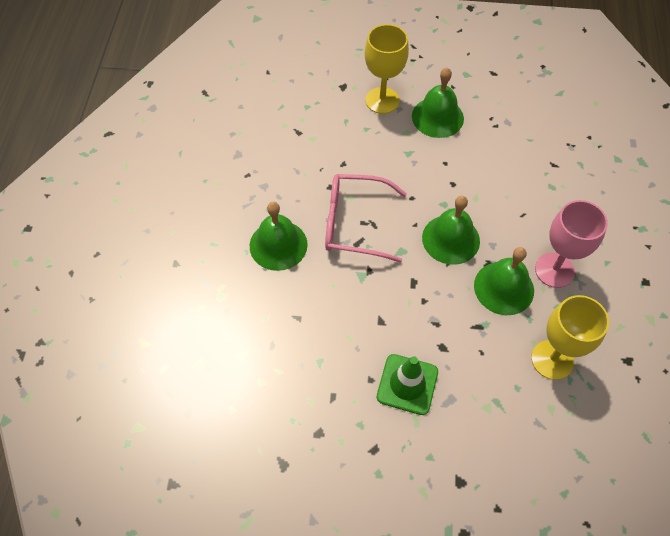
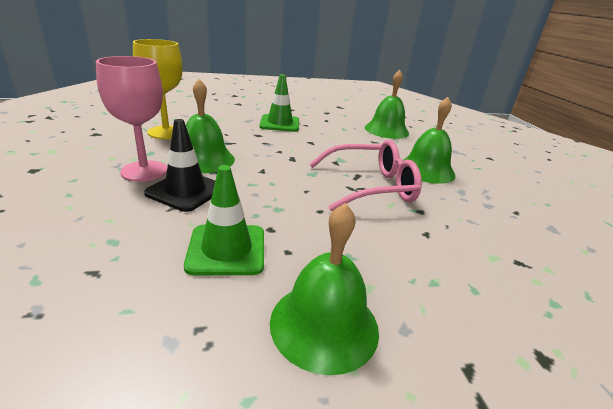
camera: 160 degrees right, 30 degrees down
(382, 100) = (447, 340): yellow goblet -> none
(450, 239) = (263, 183): green bell -> green bell (386, 130)
(482, 169) = (227, 249): none -> green traffic cone
(515, 235) = (185, 191): none -> black traffic cone

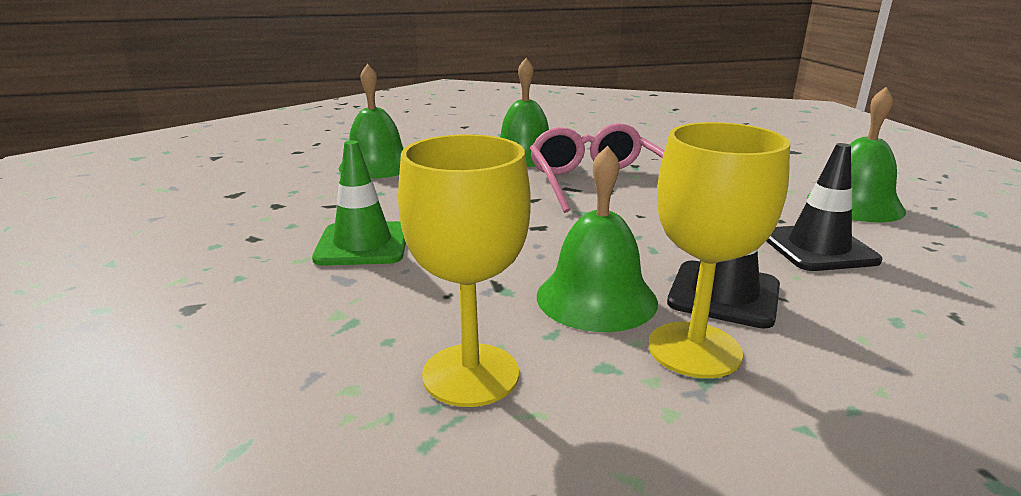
camera: 90 degrees left, 5 degrees down
(144, 171) = (694, 349): pink goblet -> yellow goblet
(227, 249) = (818, 248): green traffic cone -> black traffic cone

